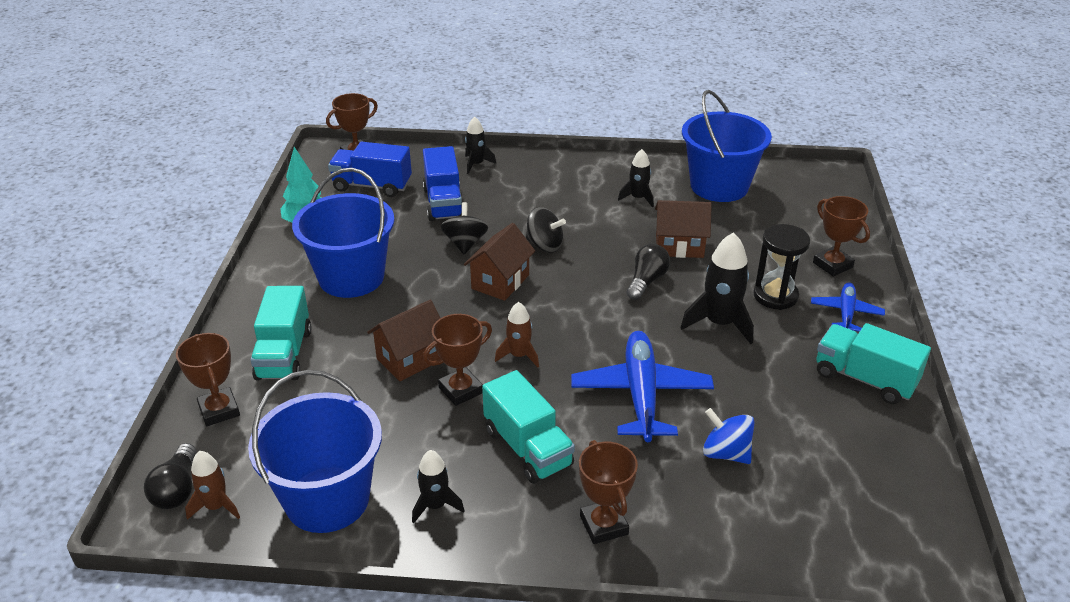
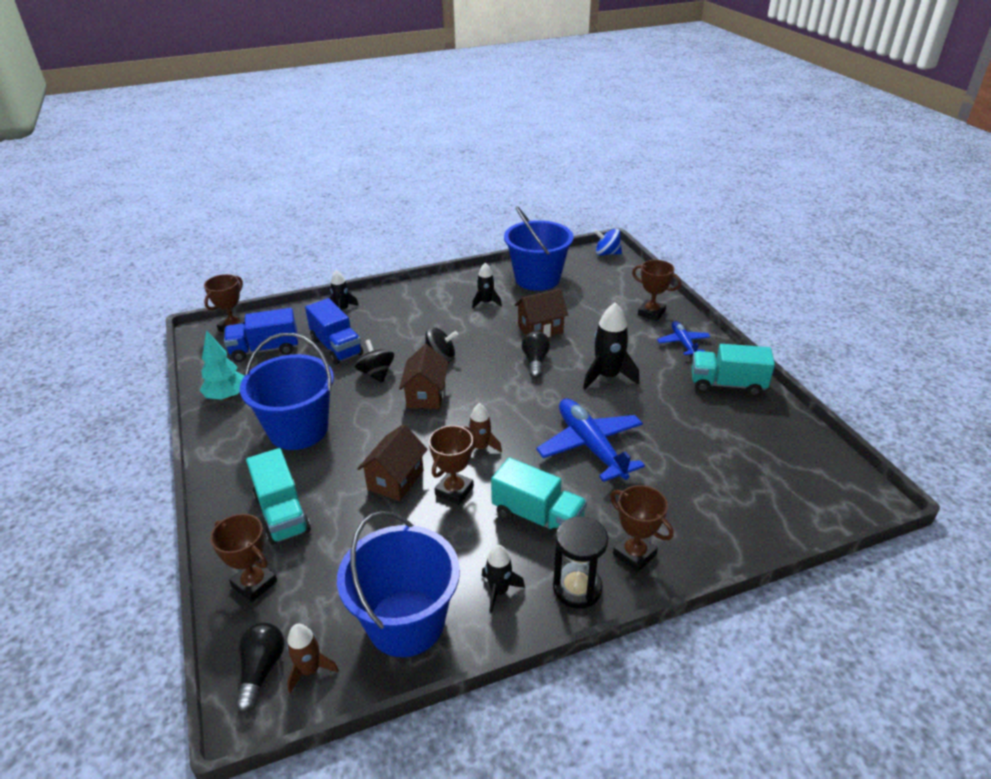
camera: 25 degrees left, 0 degrees up
(177, 489) = (261, 670): black light bulb -> black light bulb turned 150 degrees counterclockwise
(725, 453) = (678, 468): blue spinning top -> blue spinning top (607, 253)
(775, 296) = (630, 345): black hourglass -> black hourglass (577, 588)

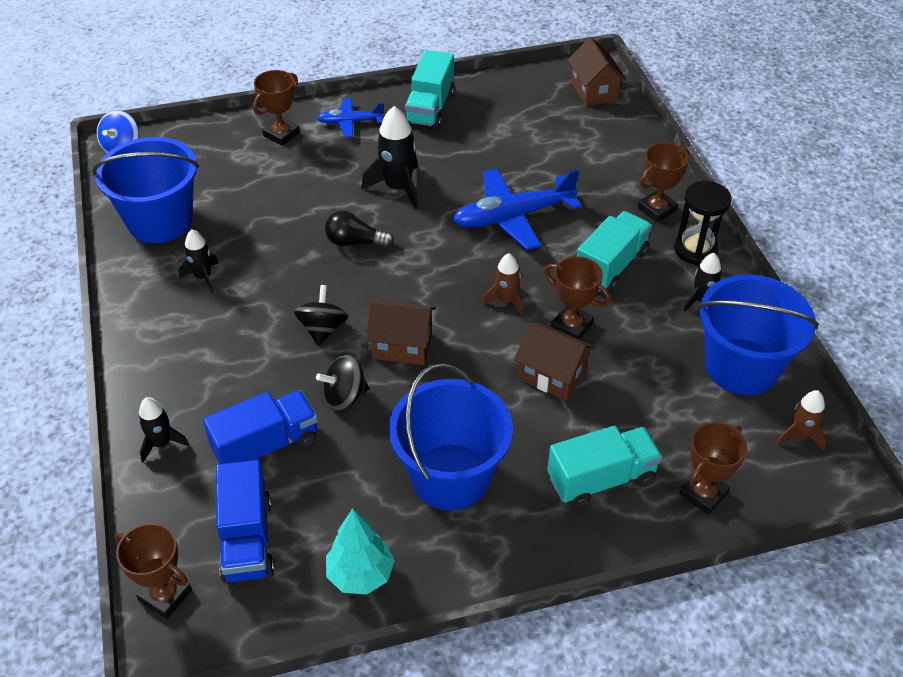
camera: 85 degrees left, 10 degrees up
(261, 670) = (804, 475): black light bulb -> none
(540, 329) = (286, 231): brown house -> brown house (594, 91)

